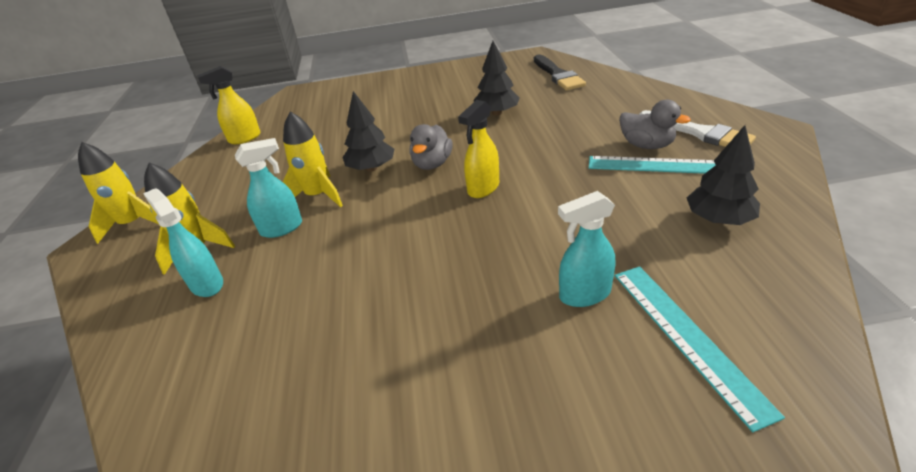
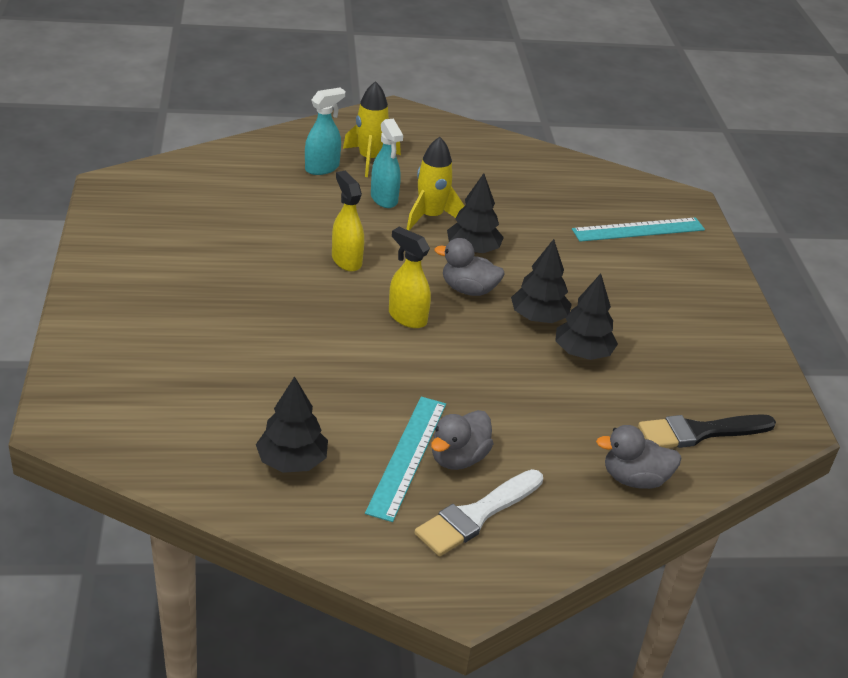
camera: 85 degrees right, 0 degrees up
(133, 224) = (420, 125): yellow rocket -> none
(244, 138) = (566, 169): yellow spray bottle -> yellow spray bottle (346, 260)
(461, 131) = (538, 318): none -> black tree
(584, 294) = (226, 348): turquoise spray bottle -> none
(616, 89) = (634, 479): none -> grey duck
(687, 337) = (158, 388): turquoise ruler -> turquoise ruler (638, 230)

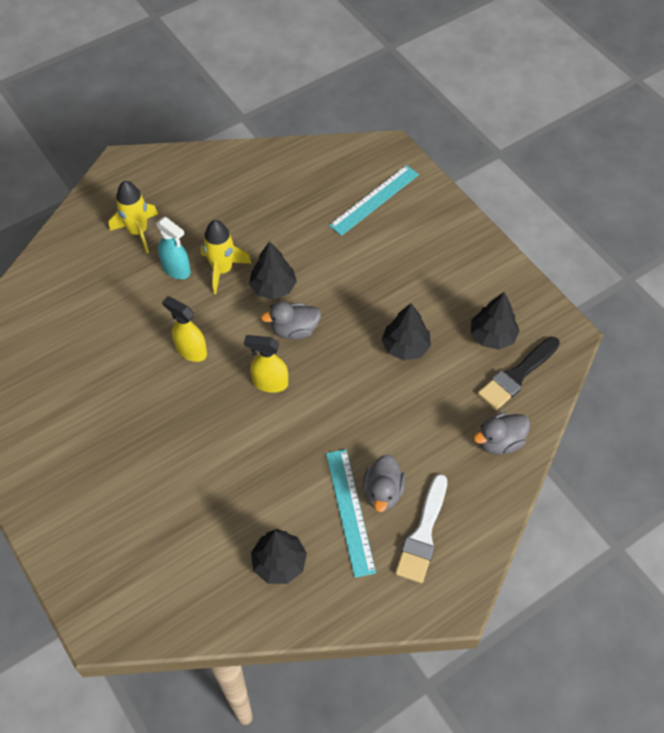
camera: 25 degrees left, 20 degrees up
(322, 168) = (108, 261): turquoise spray bottle -> none
(538, 318) = (358, 330): black tree -> black tree (492, 336)

